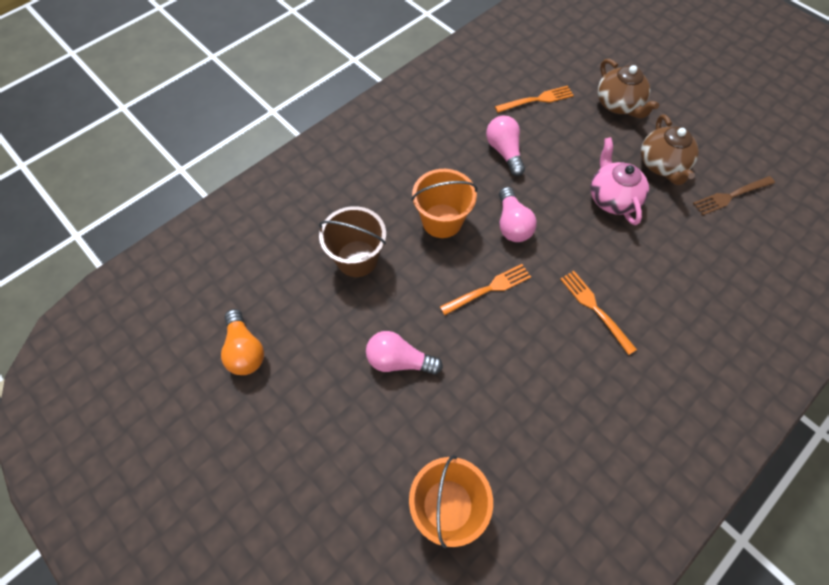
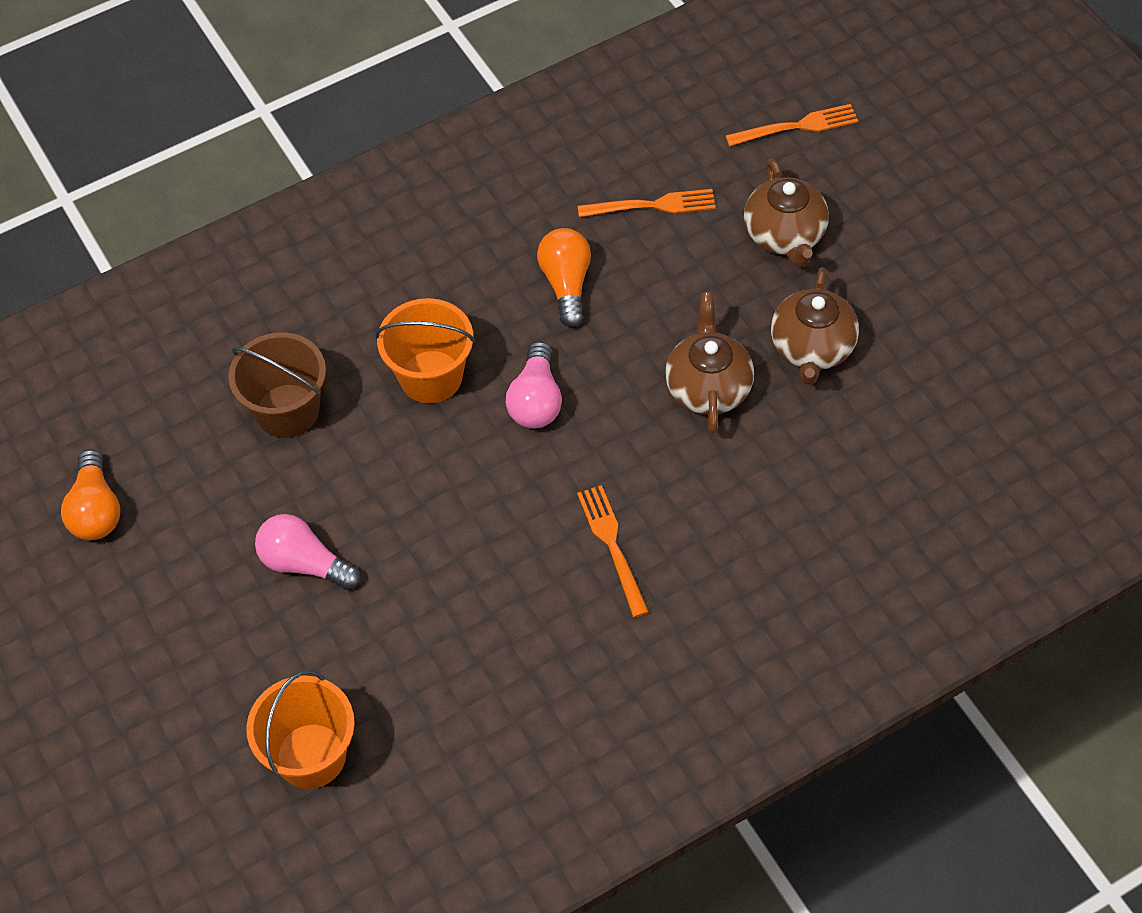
camera: 15 degrees right, 5 degrees down
(489, 288) = (466, 489): orange fork -> orange fork (797, 126)
(504, 152) = (566, 284): pink light bulb -> orange light bulb
(612, 198) = (708, 387): pink teapot -> brown teapot
(731, 196) = (900, 417): brown fork -> none

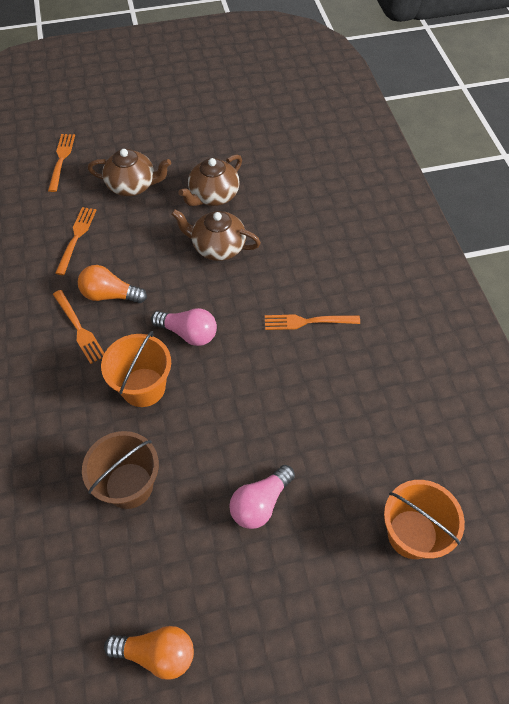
camera: 75 degrees left, 0 degrees up
(497, 270) = (79, 329): none -> orange fork
(812, 348) = (213, 196): brown teapot -> brown teapot turned 105 degrees clockwise

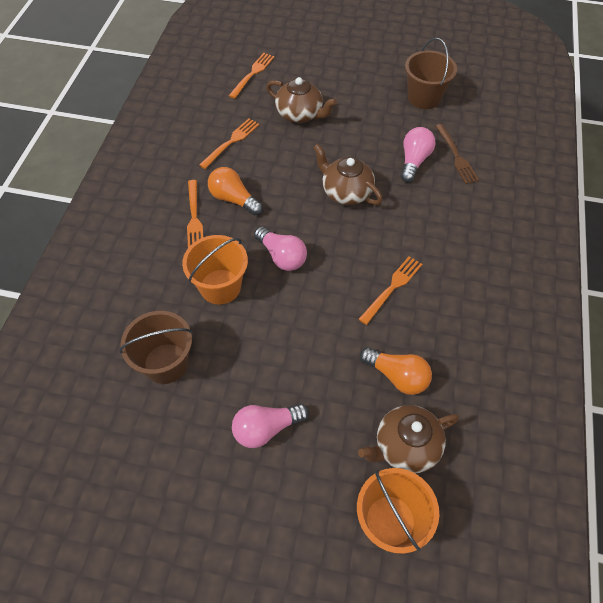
camera: 25 degrees right, 0 degrees up
(157, 653) = (115, 513): orange light bulb -> orange light bulb (397, 376)
(213, 196) = (365, 146): brown teapot -> brown teapot (405, 446)
(244, 129) = (424, 98): none -> brown bucket
(266, 194) = (414, 161): none -> pink light bulb
(302, 176) = (456, 156): none -> brown fork
(307, 322) = (392, 287): orange fork -> orange fork turned 105 degrees clockwise

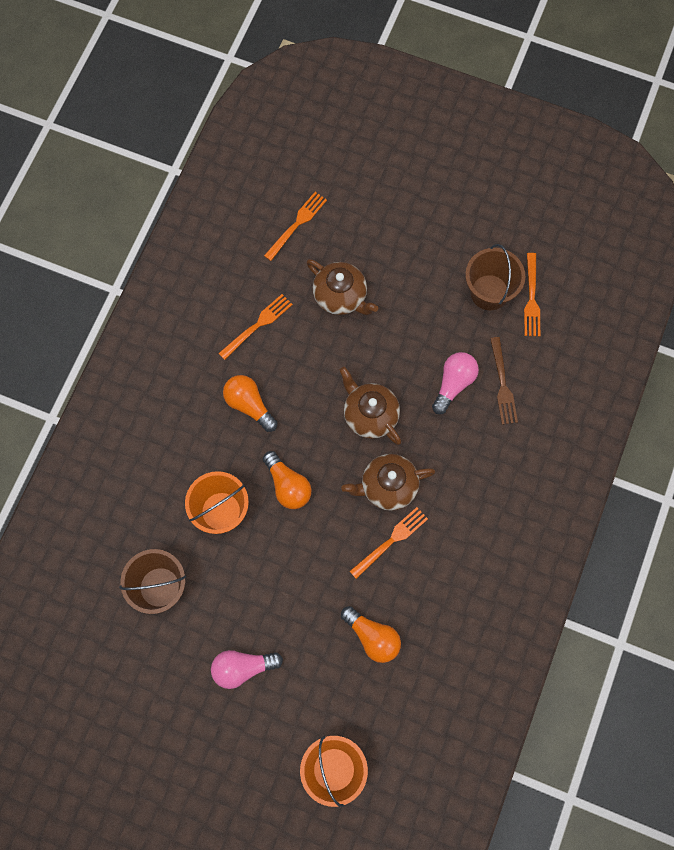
camera: 10 degrees right, 15 degrees up
(194, 217) = (205, 422): orange fork -> orange fork (531, 299)
(282, 256) = (288, 485): pink light bulb -> orange light bulb
(405, 446) = (363, 706): brown teapot -> brown teapot (388, 486)

